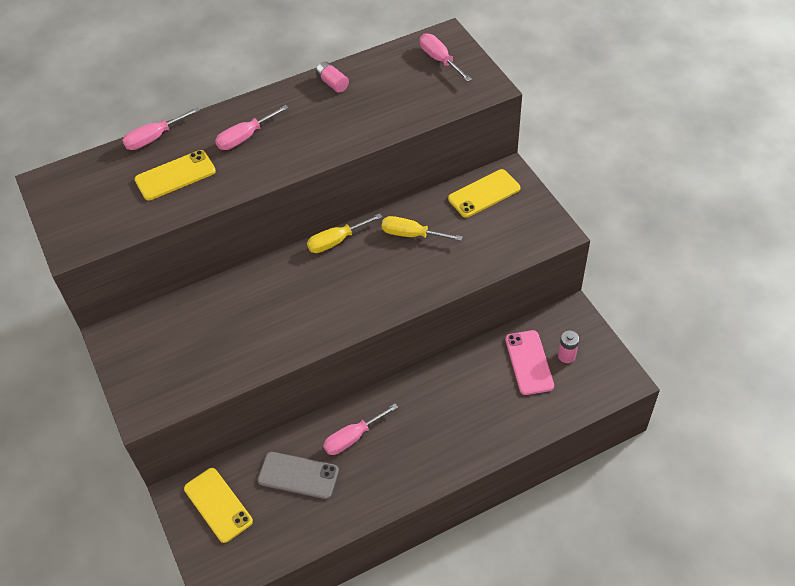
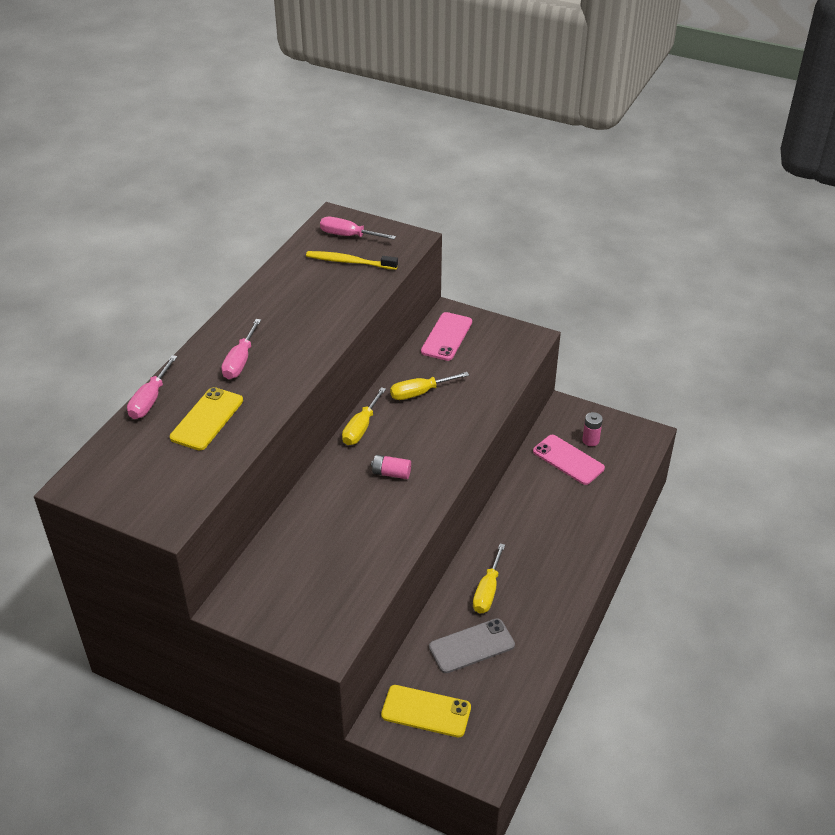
camera: 40 degrees left, 10 degrees down
(332, 83) = (274, 289): pink battery -> pink battery (391, 473)
(353, 437) = (487, 591): pink screwdriver -> yellow screwdriver
(415, 86) = (349, 262): none -> yellow toothbrush
(484, 193) = (446, 337): yellow phone -> pink phone

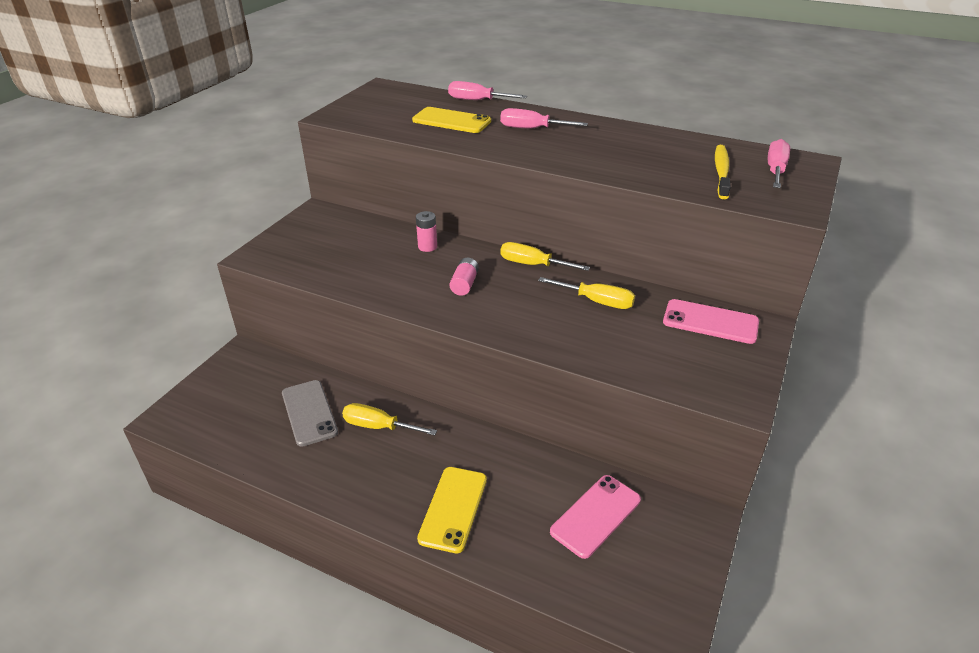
camera: 90 degrees right, 5 degrees down
(419, 393) = (597, 301): yellow screwdriver -> yellow screwdriver turned 135 degrees clockwise
(426, 711) = (244, 380): yellow phone -> yellow phone (453, 508)
(590, 440) = (641, 546): pink battery -> pink battery (427, 247)

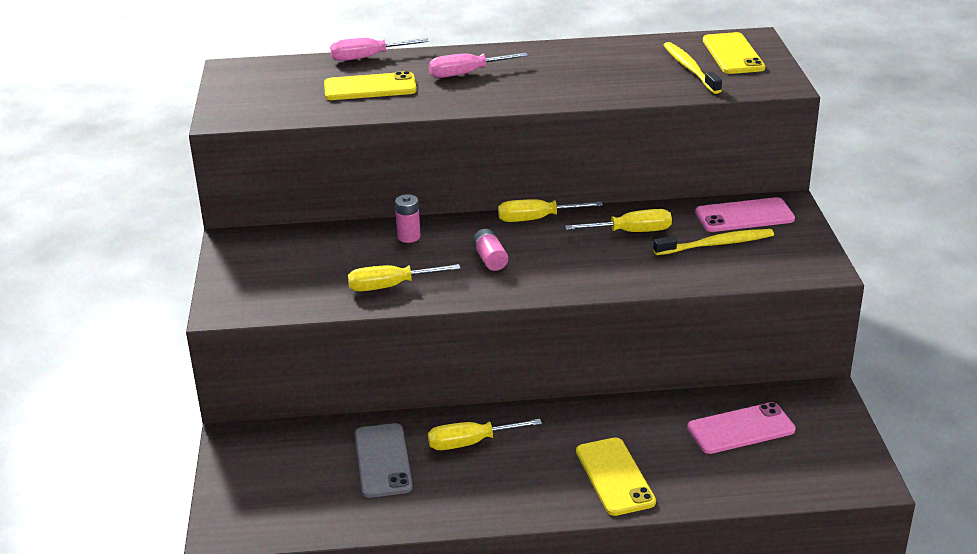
camera: 30 degrees left, 5 degrees down
(309, 413) = (382, 460): grey phone -> grey phone turned 45 degrees clockwise
(373, 279) = (390, 286): none -> yellow screwdriver
(596, 516) = (741, 429): pink phone -> pink phone turned 60 degrees clockwise
(660, 339) = (716, 244): none -> yellow toothbrush
(775, 170) = (733, 54): pink screwdriver -> yellow phone

